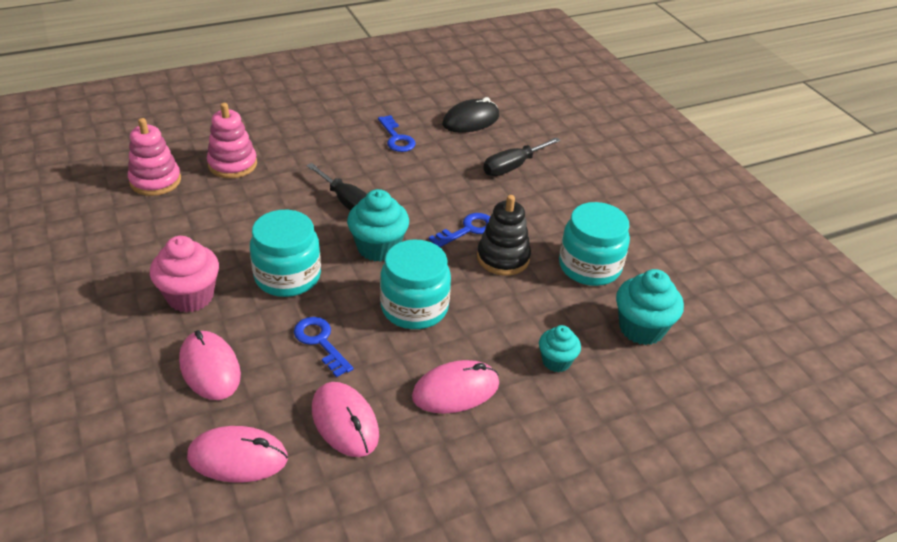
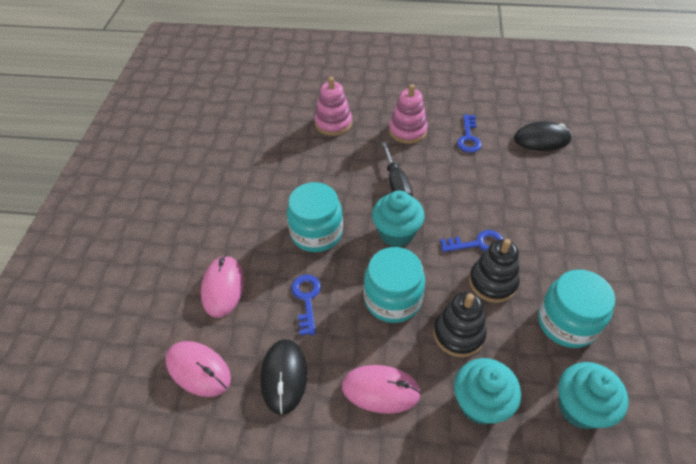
camera: 35 degrees right, 10 degrees up
(155, 181) = (275, 120): pink stacking toy -> pink stacking toy (408, 131)
(190, 296) = (244, 223): pink cupcake -> none
(345, 422) = (284, 377): pink mouse -> black mouse
(499, 313) = (458, 334): none -> black stacking toy
(512, 167) = (553, 196): black screwdriver -> none
(556, 361) = (480, 403): turquoise cupcake -> turquoise cupcake, size x1.64

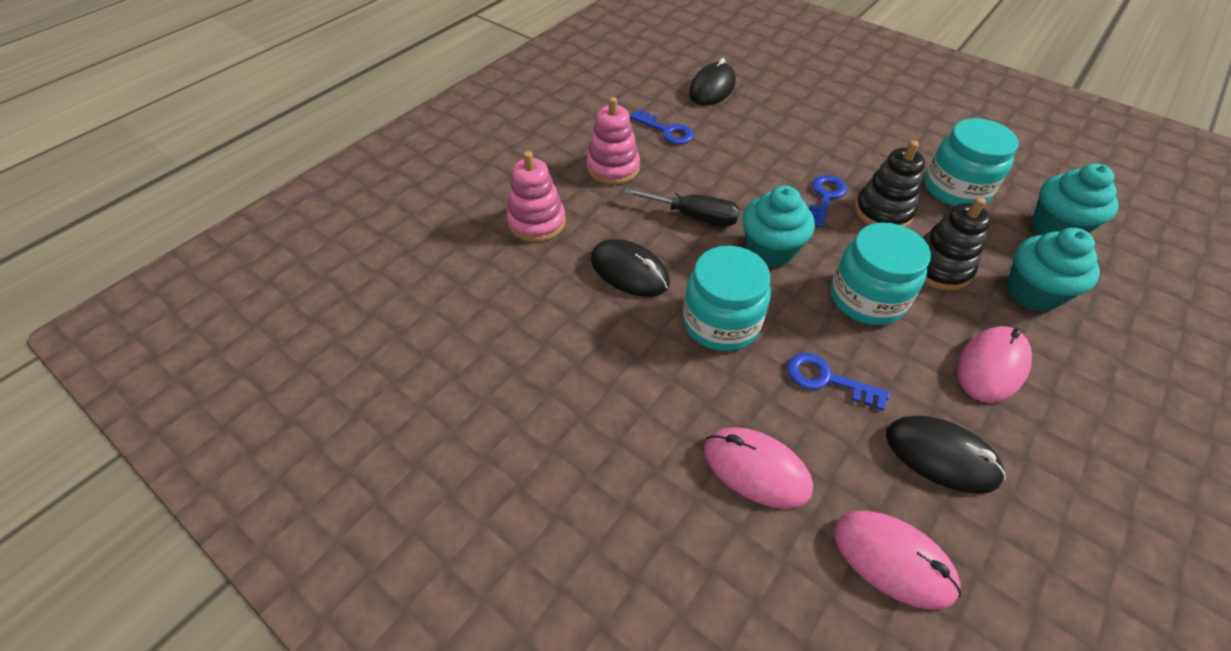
camera: 60 degrees left, 0 degrees up
(198, 369) = (893, 559): pink mouse -> pink mouse turned 60 degrees clockwise
(326, 177) = (629, 271): none -> black mouse

